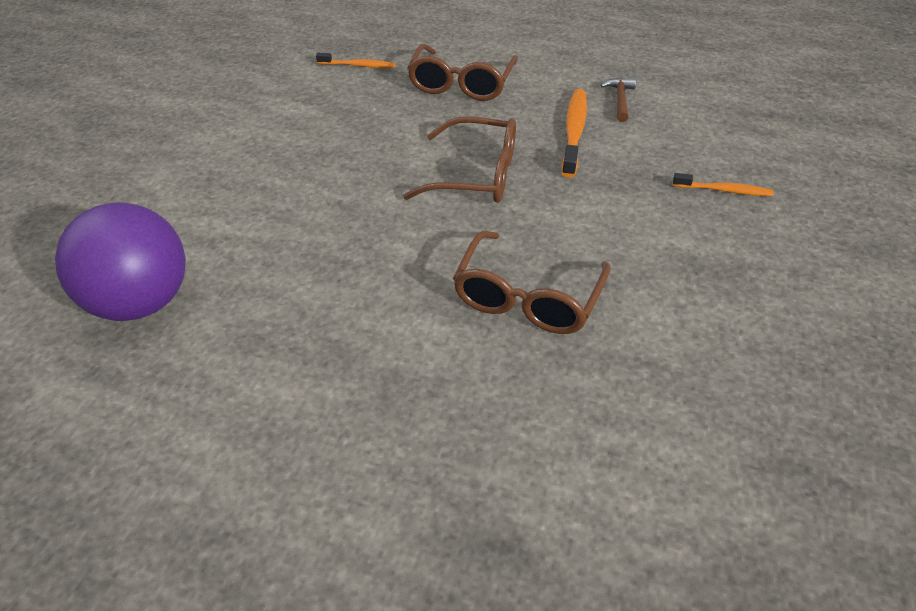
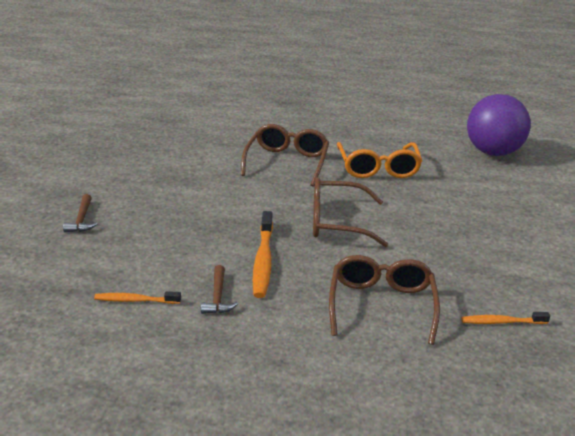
camera: 170 degrees right, 15 degrees down
(374, 273) = (378, 168): none -> orange glasses
(724, 190) = (148, 222): orange toothbrush -> orange toothbrush (135, 300)
(814, 199) = (82, 220): none -> brown hammer

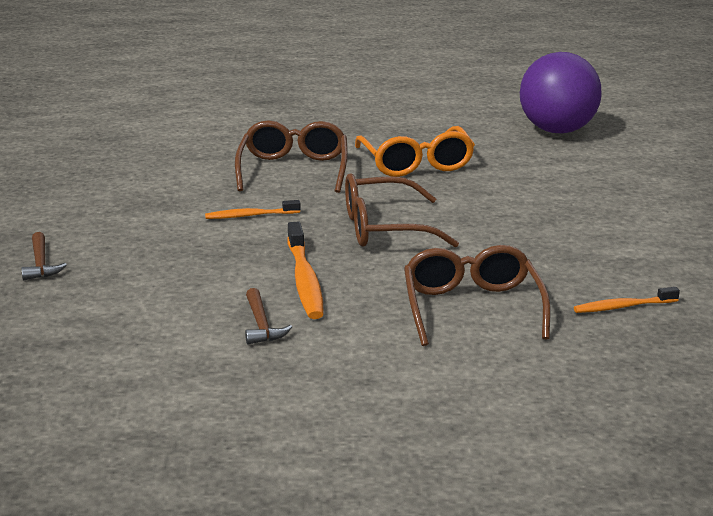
camera: 10 degrees left, 5 degrees down
(135, 300) = (155, 342): orange toothbrush -> orange toothbrush (250, 216)

